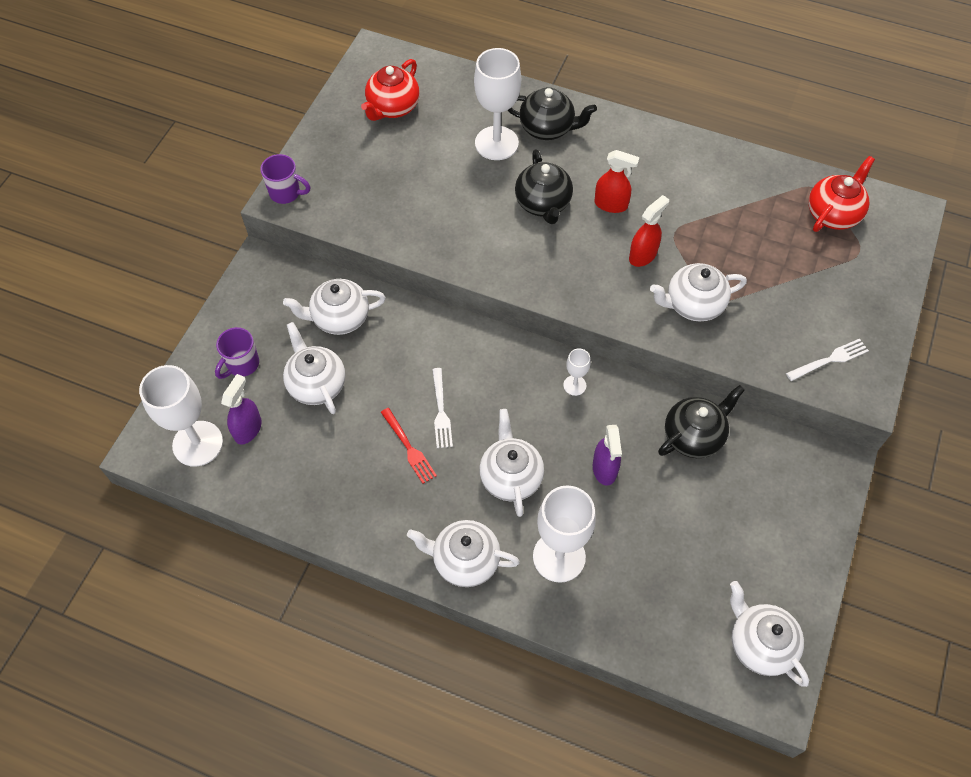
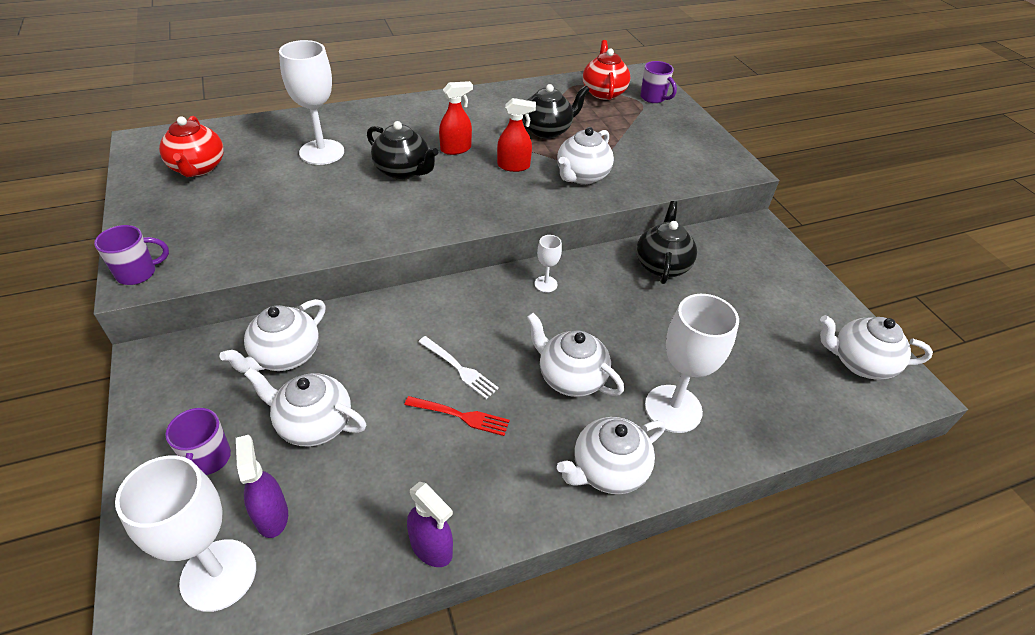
camera: 45 degrees left, 15 degrees down
(547, 128) = (355, 127): black teapot -> black teapot (547, 130)
(604, 469) = (631, 324): purple spray bottle -> purple spray bottle (431, 547)
(643, 255) = (514, 166): red spray bottle -> red spray bottle turned 90 degrees clockwise
(829, 360) = (698, 162): white fork -> none
(881, 252) = (653, 98): none -> purple mug

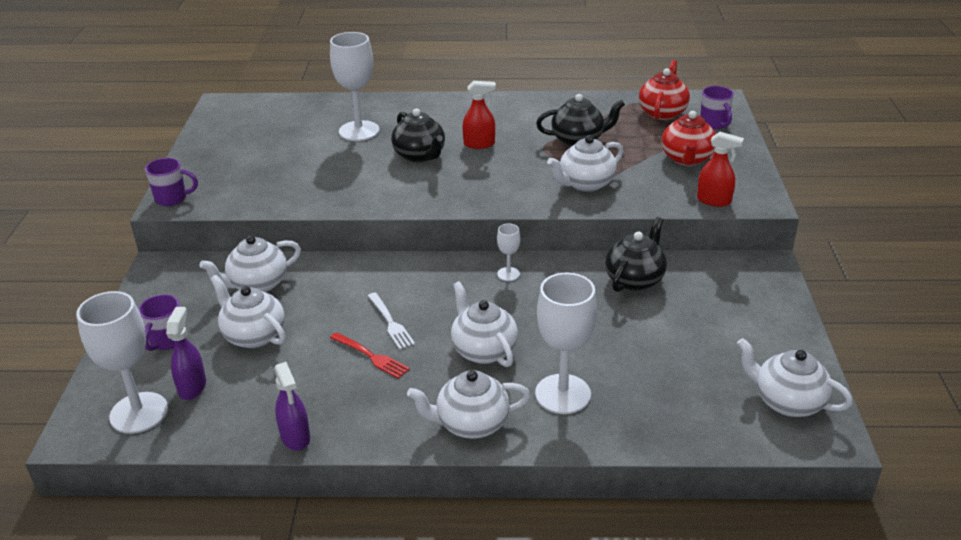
camera: 25 degrees right, 10 degrees down
(198, 168) = (253, 130): red teapot -> red teapot (687, 159)
(514, 166) = (524, 166): red spray bottle -> red spray bottle (714, 201)

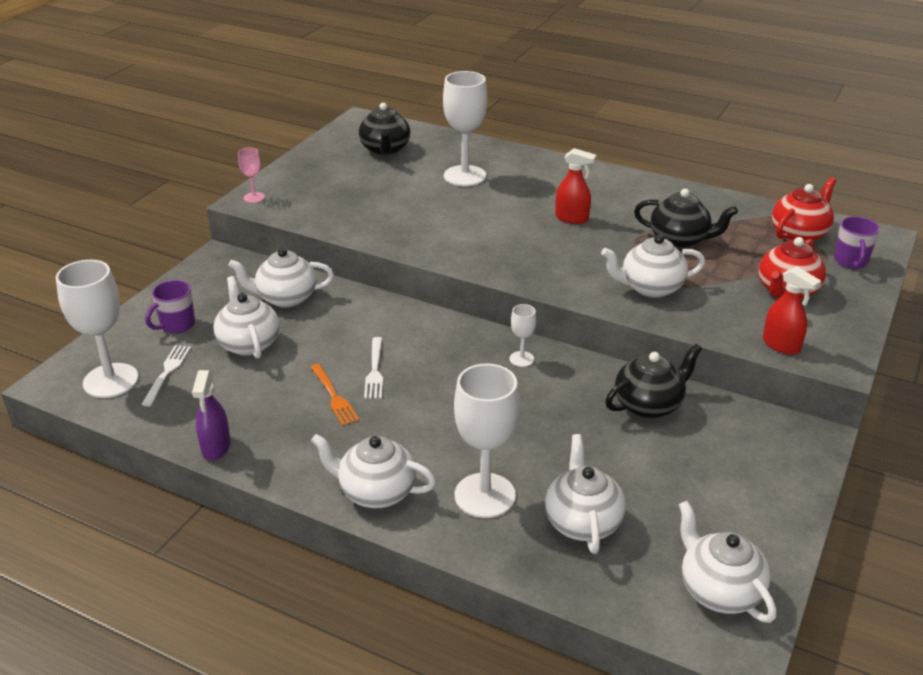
camera: 25 degrees right, 0 degrees up
(172, 199) = (254, 197): purple mug -> pink goblet
(192, 387) = (167, 373): purple spray bottle -> white fork
(371, 356) = (334, 396): red fork -> orange fork
(420, 156) = (504, 215): black teapot -> black teapot (385, 150)
(483, 350) = (440, 425): white teapot -> white teapot (582, 522)

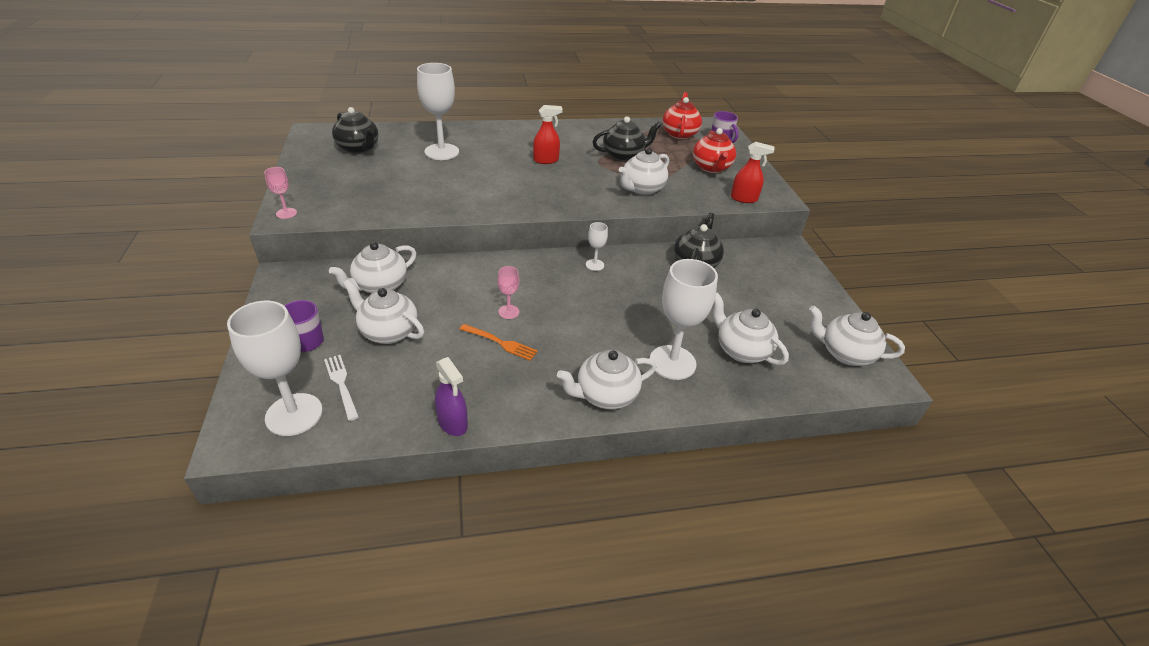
camera: 40 degrees left, 5 degrees up
(374, 370) = (508, 312): white fork -> pink goblet

